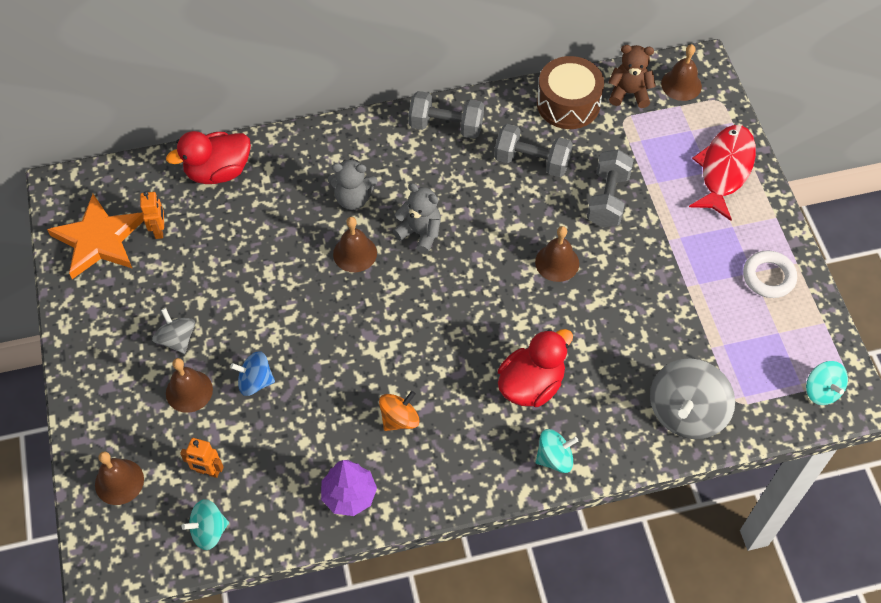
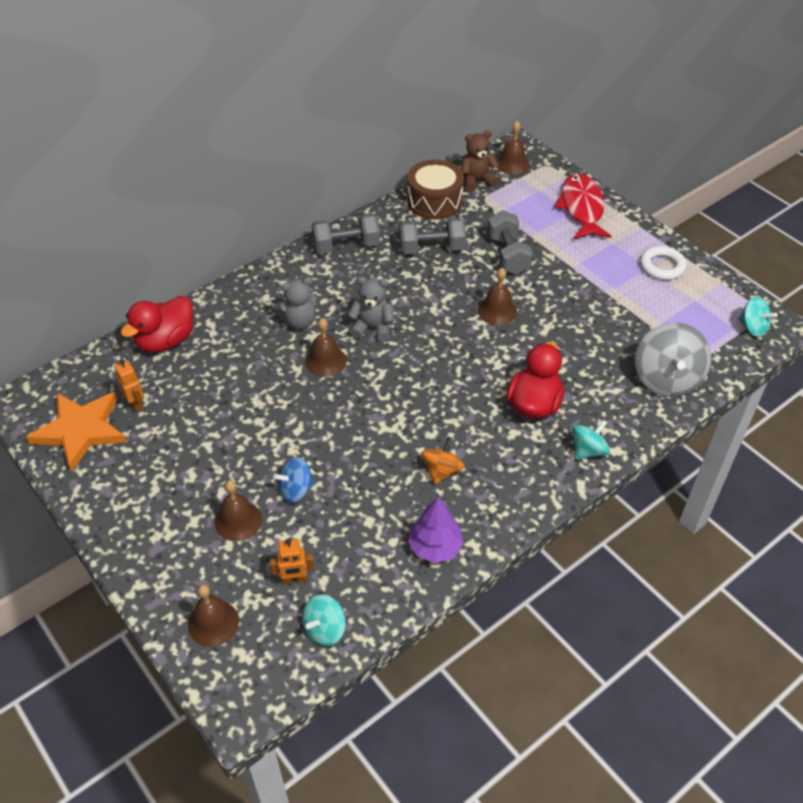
camera: 25 degrees left, 10 degrees down
(177, 339) = (202, 483): grey spinning top -> none

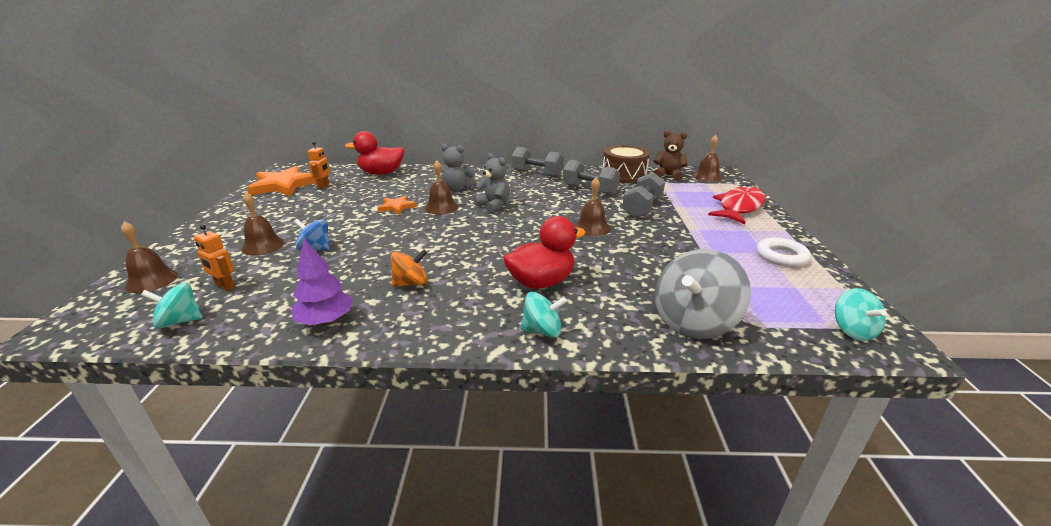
camera: 40 degrees right, 20 degrees down
(279, 387) = (397, 207): none -> orange star

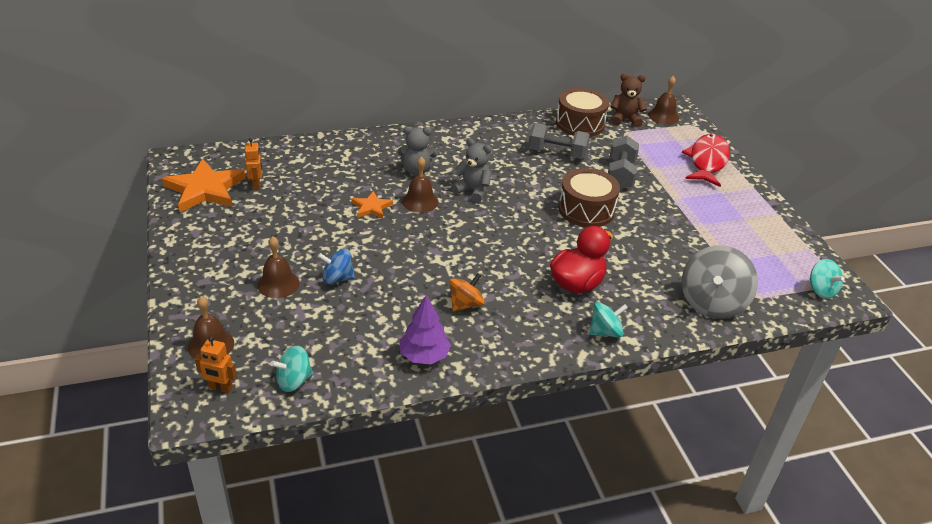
camera: 20 degrees left, 10 degrees up
(225, 286) = (294, 338): orange robot -> orange robot (220, 388)
(381, 173) = (306, 153): red duck -> none
(537, 174) = (487, 133): grey dumbbell -> none
(592, 228) = (586, 210): brown bell -> brown drum
(781, 256) = (758, 221): white ring -> none

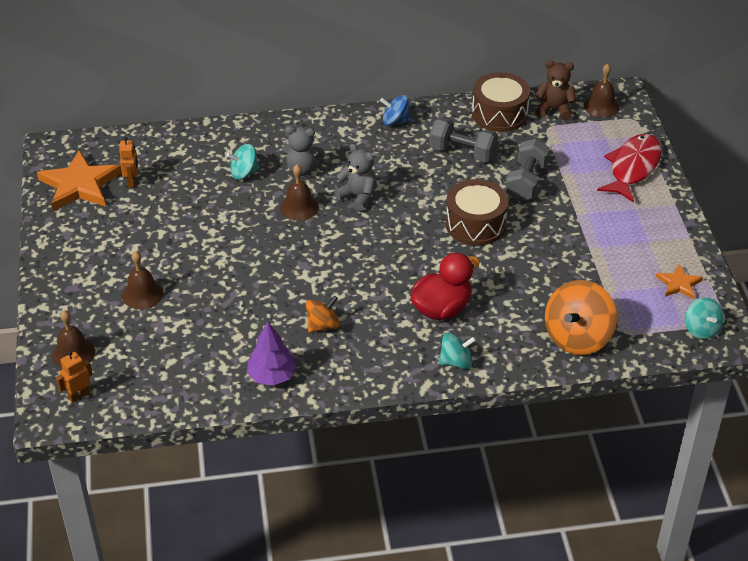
camera: 10 degrees right, 5 degrees up
(220, 388) = (79, 395): orange robot -> orange robot turned 120 degrees clockwise
(294, 381) = (146, 393): turquoise spinning top -> turquoise spinning top (244, 173)
(337, 278) = (200, 291): blue spinning top -> blue spinning top (395, 121)
(371, 207) = (247, 212): orange star -> orange star (678, 284)
(712, 303) = (577, 337): grey spinning top -> orange spinning top

